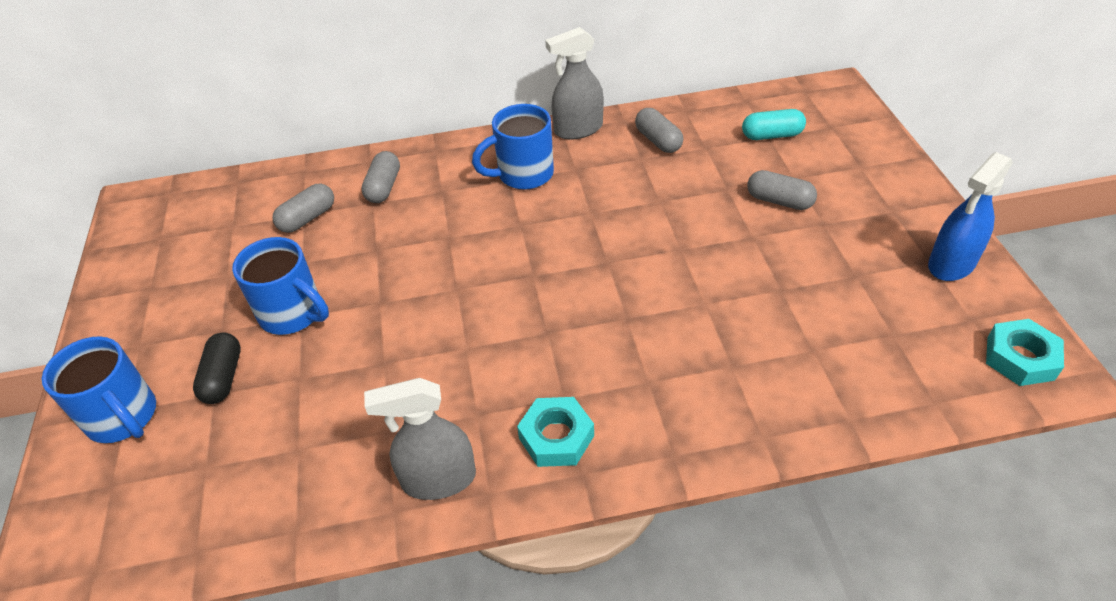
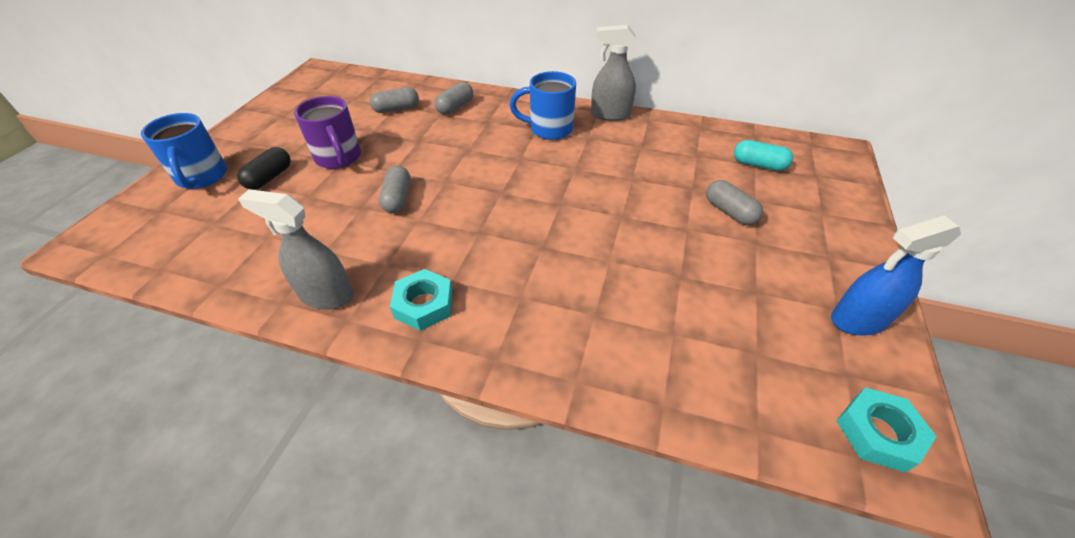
camera: 25 degrees right, 0 degrees up
(293, 314) = (339, 158): blue mug -> purple mug
(658, 141) = (663, 139): grey capsule -> grey capsule (397, 199)

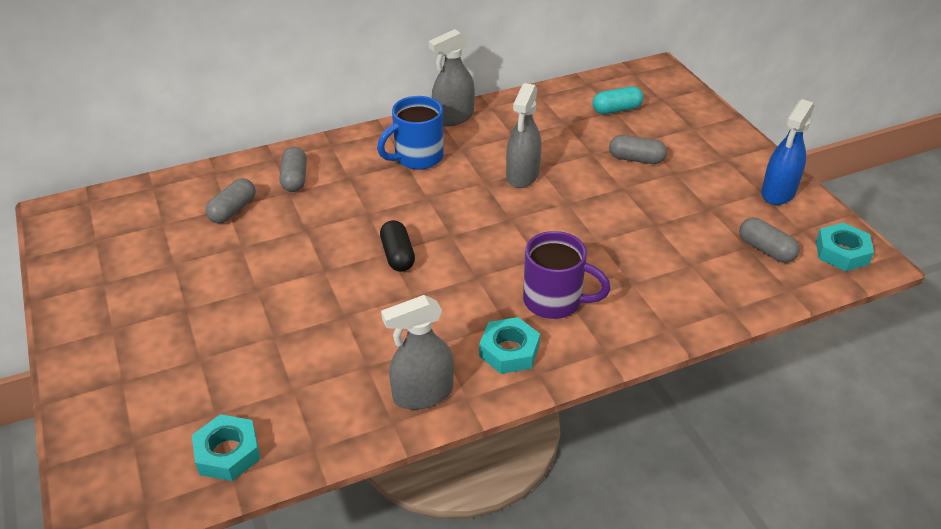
camera: 40 degrees left, 5 degrees down
(180, 252) = (227, 453): none -> turquoise nut
(202, 177) = (122, 387): blue mug -> none
(269, 177) = (204, 344): black capsule -> black capsule (397, 255)
(339, 158) = (249, 288): purple mug -> purple mug (554, 301)
(397, 199) = (367, 290): grey capsule -> grey capsule (765, 250)
(611, 177) = (522, 175): none -> grey spray bottle

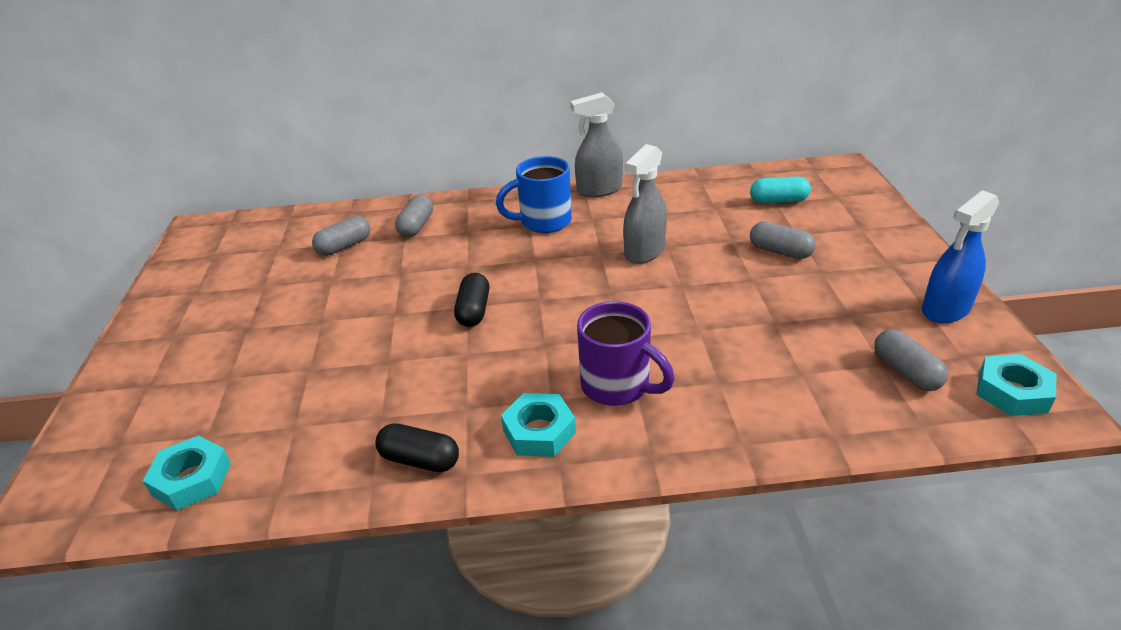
camera: 20 degrees right, 5 degrees down
(422, 394) = (420, 460): grey spray bottle -> black capsule

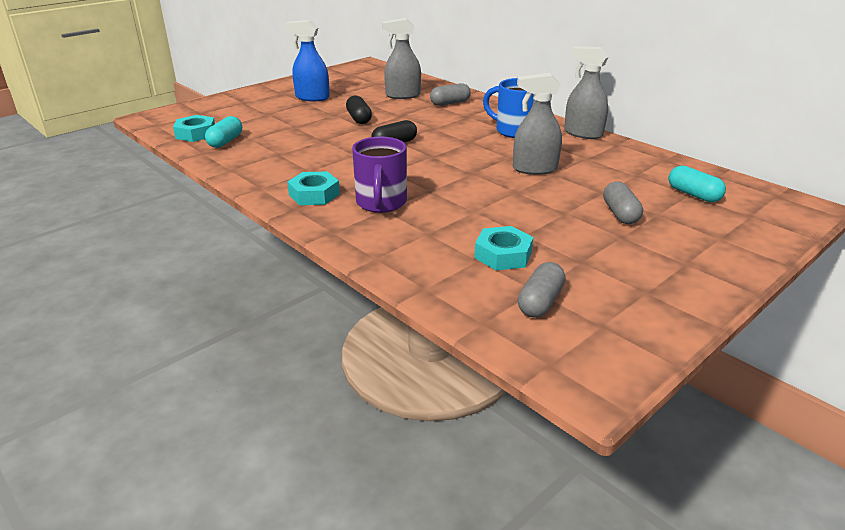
camera: 50 degrees right, 5 degrees down
(267, 455) = (225, 141): none -> turquoise capsule
(344, 246) = (402, 95): grey capsule -> grey spray bottle
(420, 460) = (259, 173): black capsule -> black capsule (359, 119)
(945, 309) = (659, 303): blue spray bottle -> blue spray bottle (312, 97)
(1012, 392) = (584, 359): turquoise nut -> turquoise nut (503, 255)

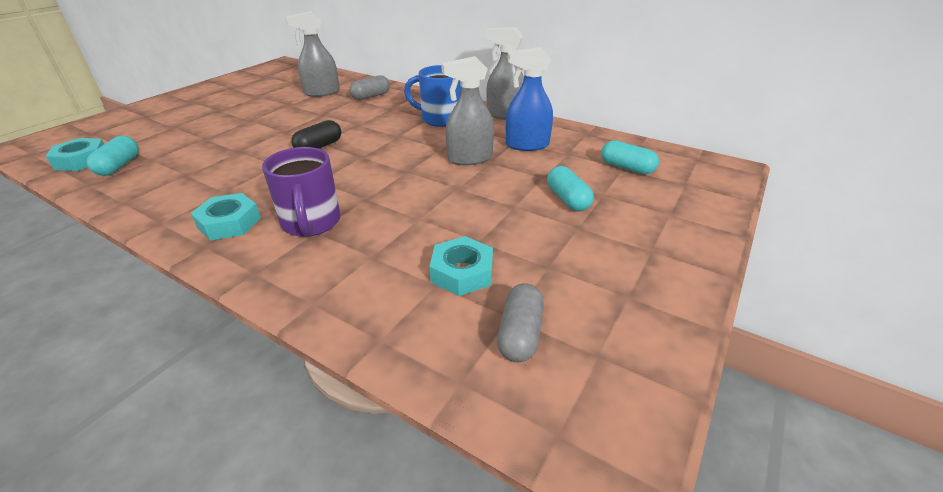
camera: 15 degrees left, 5 degrees up
(312, 97) = (224, 103): blue spray bottle -> blue spray bottle (527, 145)
(359, 119) = (277, 122): black capsule -> none
(620, 214) = (567, 199): grey capsule -> turquoise capsule

